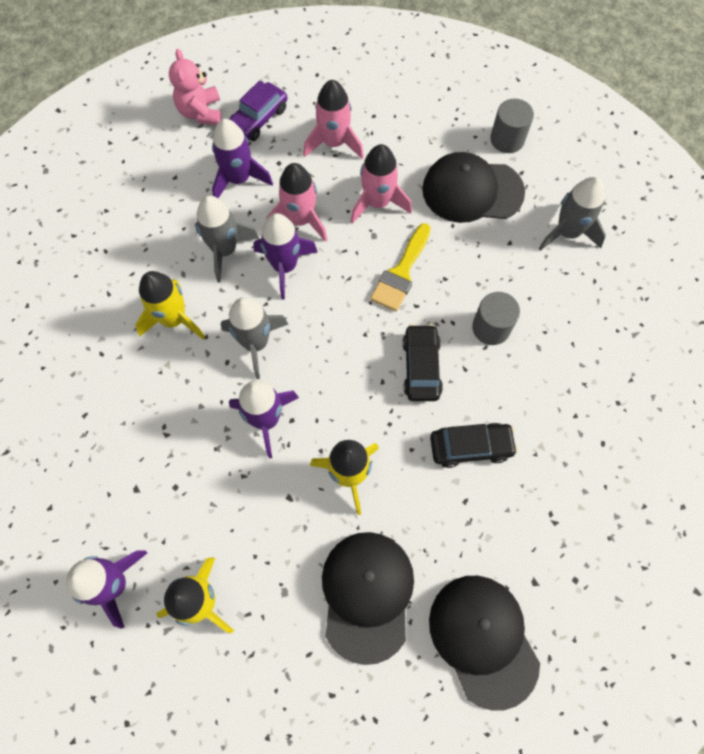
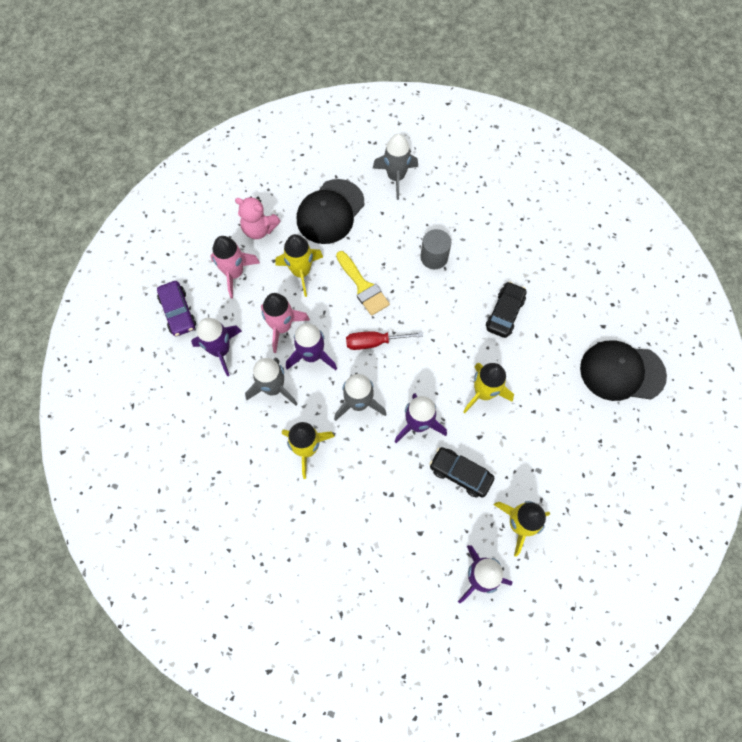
camera: 60 degrees left, 0 degrees up
(201, 112) = (143, 348): pink teddy bear -> pink teddy bear (259, 229)
(339, 320) = (374, 342): none -> red screwdriver
(367, 595) = (564, 422): black cap -> none
(377, 203) = (301, 272): pink rocket -> yellow rocket
(421, 367) = (436, 312): black car -> black car (460, 474)
(507, 139) = (306, 170): grey cylinder -> none

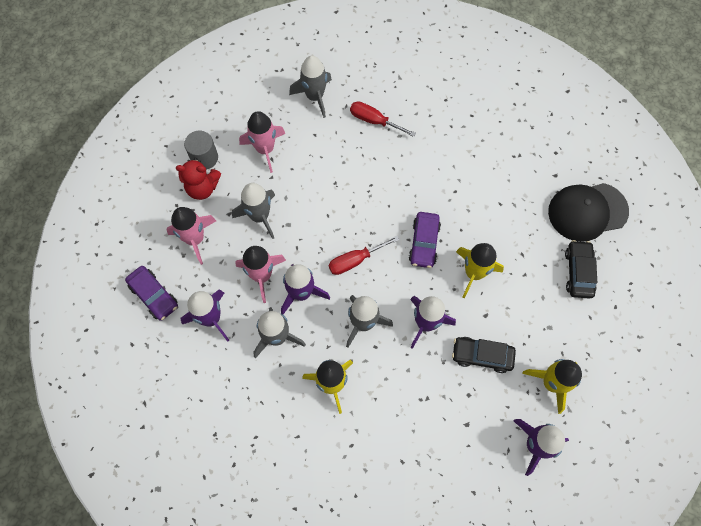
camera: 20 degrees left, 0 degrees up
(259, 229) = (202, 188): pink teddy bear -> red teddy bear
(301, 272) = (260, 216): yellow rocket -> grey rocket
(330, 212) = (265, 149): black cap -> pink rocket
(363, 287) = (324, 211): yellow brush -> none
(434, 257) = (379, 161): grey cylinder -> grey cylinder (204, 158)
(444, 217) = (374, 121): none -> red screwdriver
(446, 348) = (424, 243): none -> purple car
(504, 313) = (464, 193): black car -> black car (578, 272)

